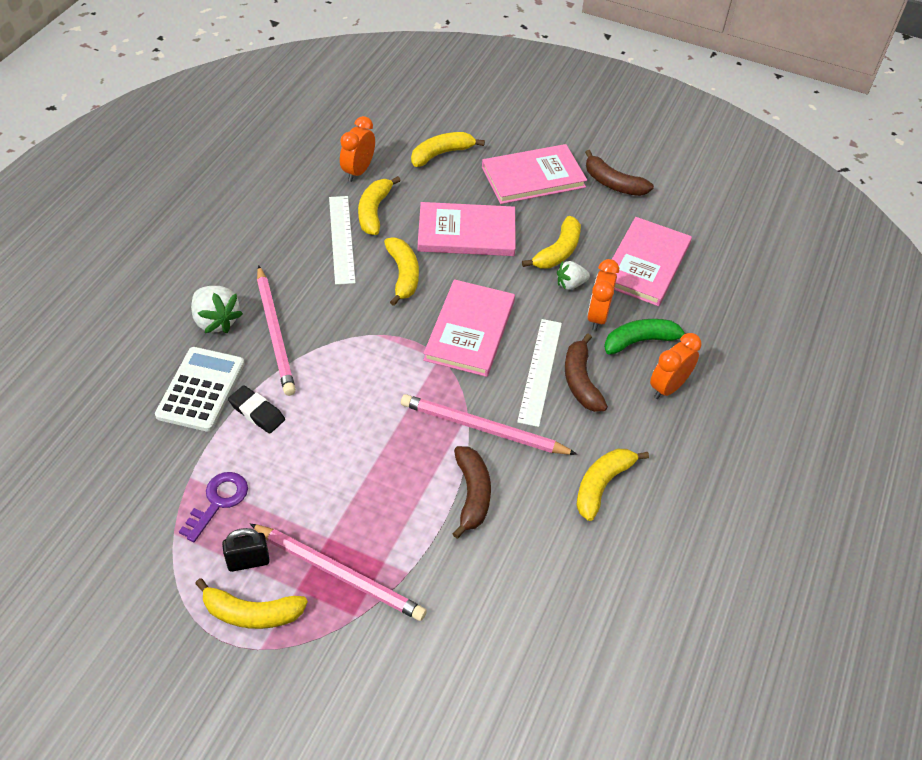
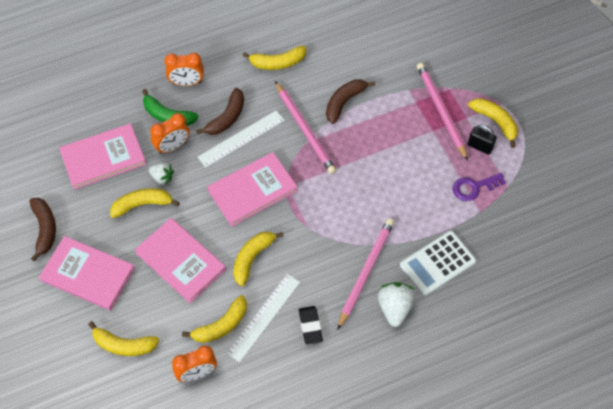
camera: 135 degrees left, 10 degrees up
(257, 412) = (416, 225): black eraser -> black eraser (310, 326)

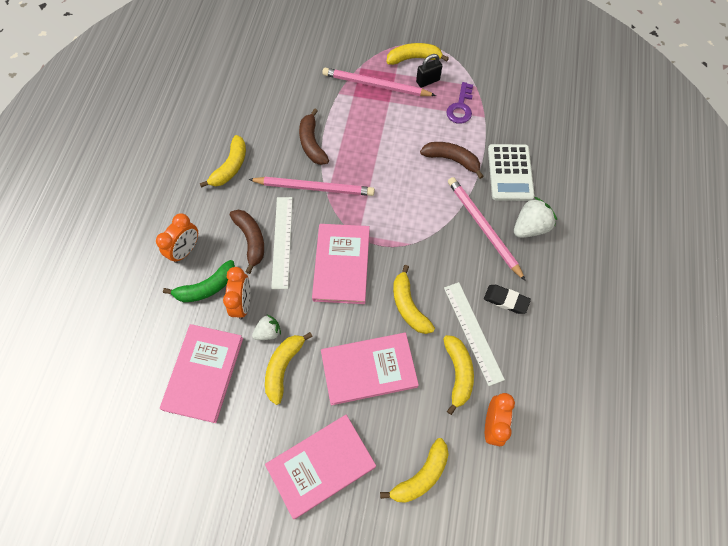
camera: 55 degrees left, 5 degrees up
(45, 229) = (239, 479): brown banana -> brown banana (452, 160)
(394, 308) = (530, 227): white strawberry -> white strawberry turned 105 degrees clockwise

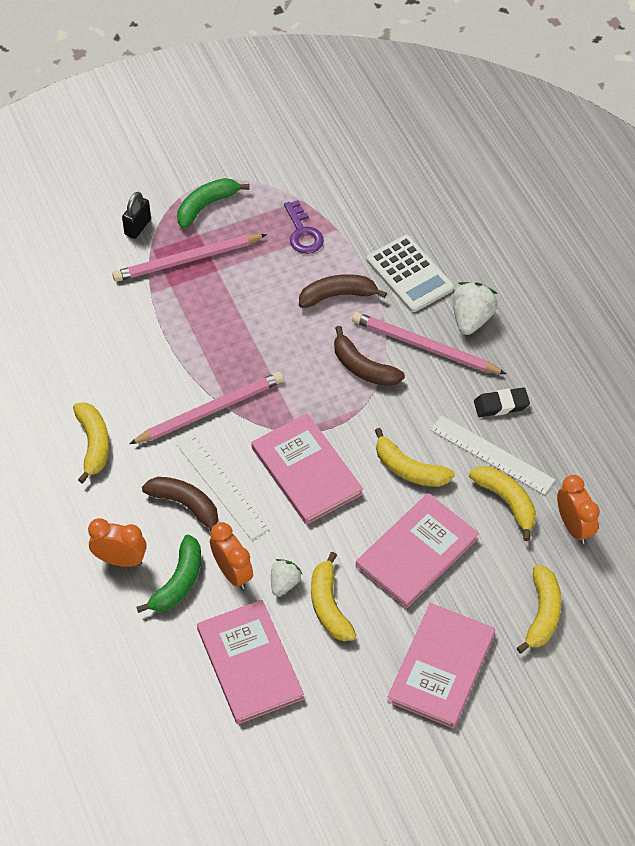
camera: 35 degrees left, 10 degrees down
(185, 250) = (120, 560): orange clock -> orange clock turned 75 degrees counterclockwise
(312, 143) = (167, 365): brown banana -> brown banana (363, 367)
(414, 58) = (206, 205): yellow banana -> green banana
(428, 81) = (243, 223): black padlock -> black padlock (138, 227)

